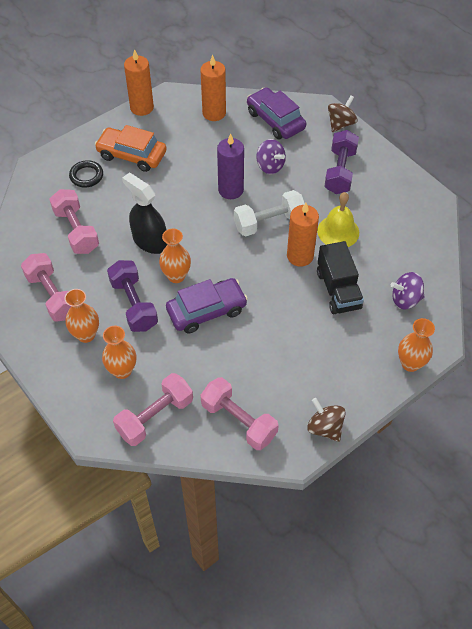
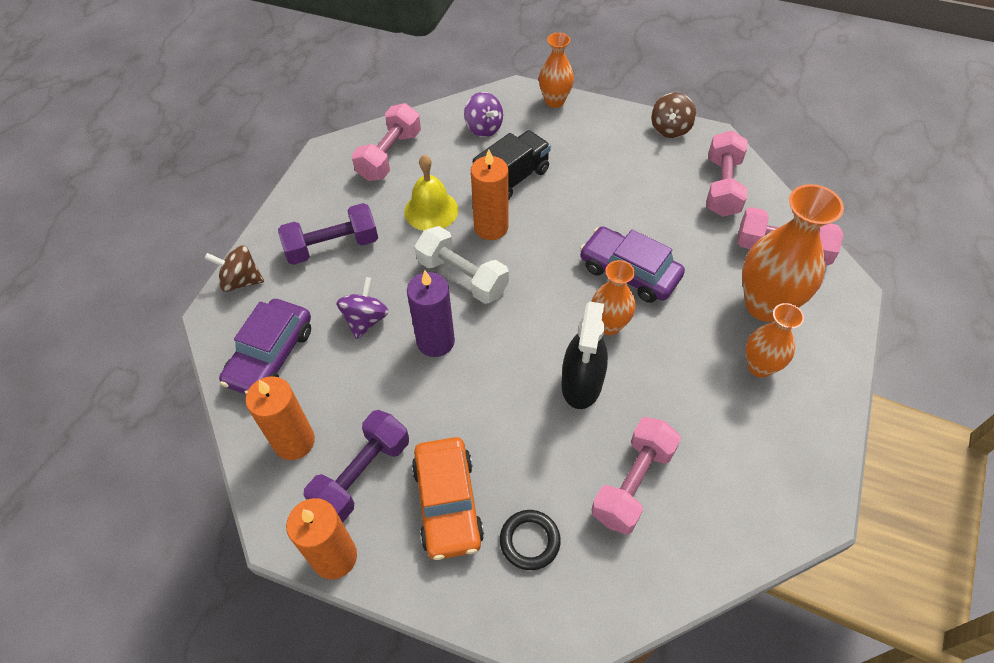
camera: 120 degrees left, 0 degrees up
(52, 296) = (746, 440): pink dumbbell -> pink dumbbell (389, 155)
(122, 370) = (765, 305): orange vase -> orange vase, size x1.71
(134, 304) = (681, 344): purple dumbbell -> purple dumbbell (362, 475)

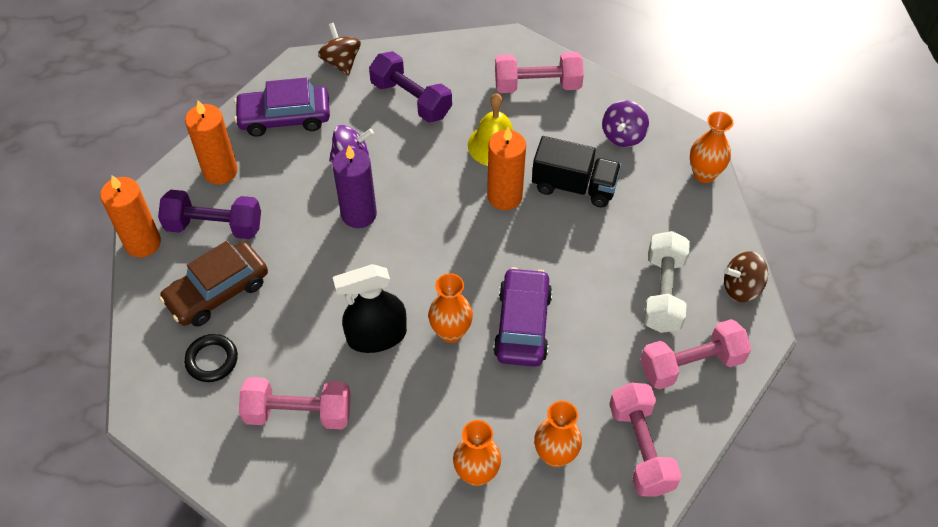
camera: 60 degrees right, 0 degrees up
(448, 503) = (217, 291): orange car -> brown car
(462, 277) = (436, 201): white dumbbell -> white dumbbell (663, 292)
(765, 305) = (555, 455): orange vase -> orange vase, size x0.59

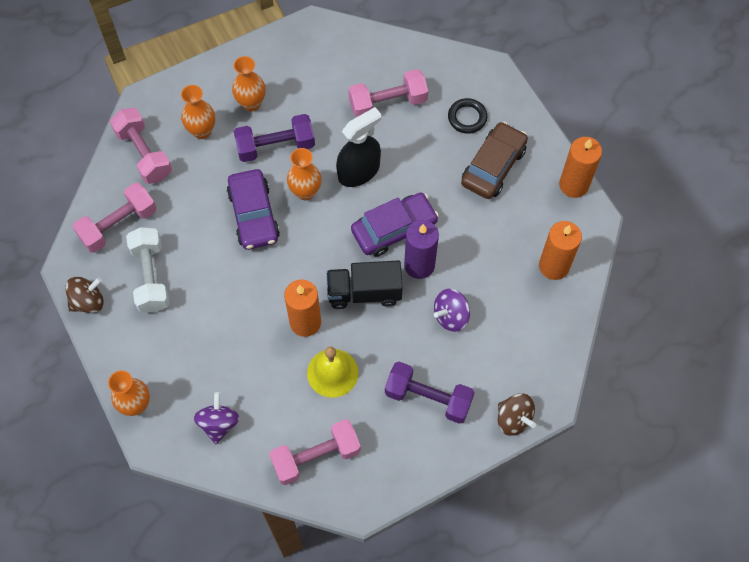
camera: 160 degrees right, 10 degrees up
(214, 226) = (528, 216): purple dumbbell -> purple dumbbell (275, 146)
(284, 117) = (531, 338): purple car -> purple car (394, 229)
(574, 186) = (249, 353): black truck -> black truck (364, 292)

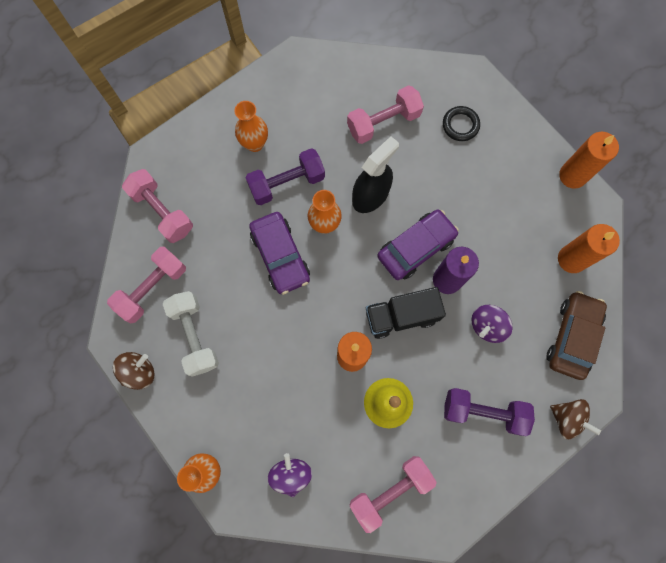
camera: 10 degrees left, 10 degrees up
(202, 131) = (213, 179): orange vase -> none
(493, 166) = (494, 169): brown car -> brown car (572, 337)

